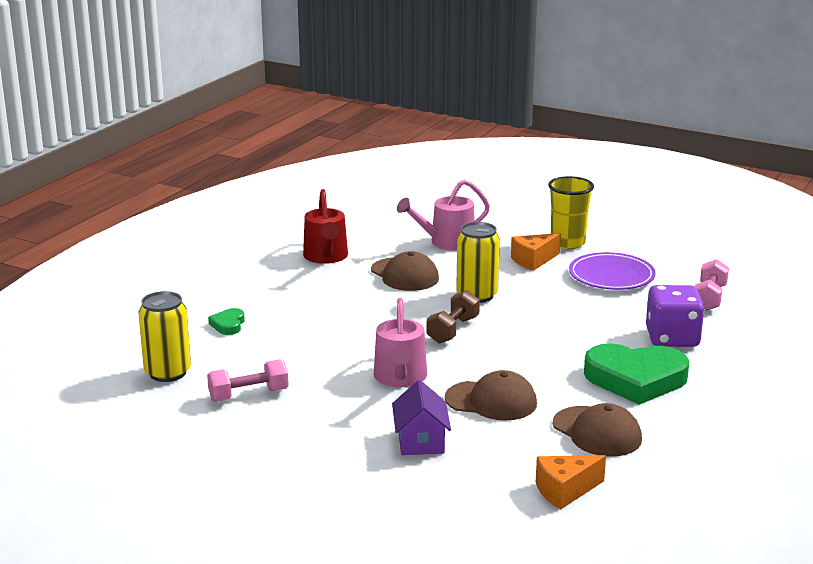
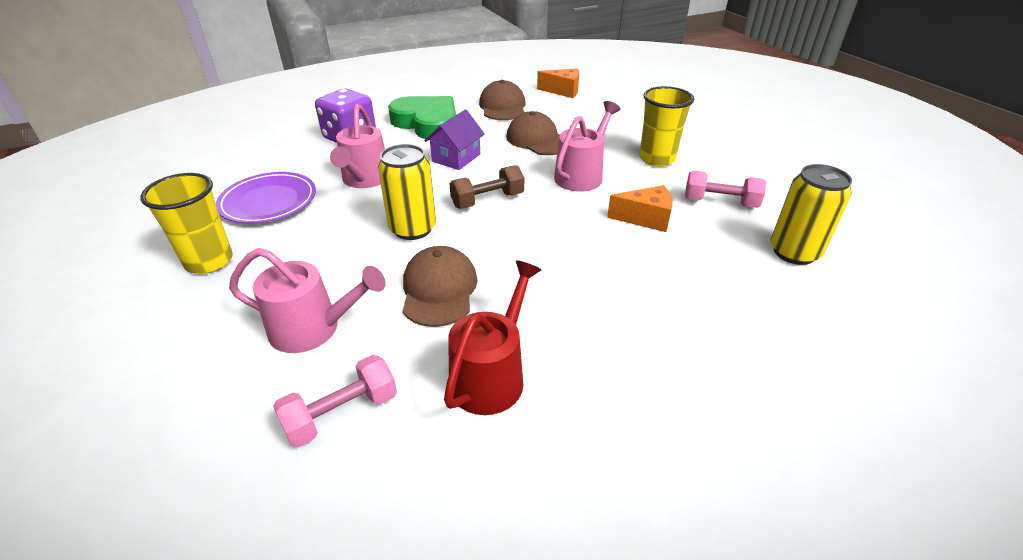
camera: 145 degrees left, 15 degrees up
(228, 325) = (704, 294): green heart -> none
(342, 422) = (656, 159): none -> yellow cup
(420, 441) = (614, 133): purple house -> purple house (456, 158)
(533, 260) = (287, 251): orange cheese -> orange cheese (645, 218)
(578, 311) = (364, 179): none -> pink watering can
(709, 298) = (256, 154): pink dumbbell -> pink dumbbell (342, 414)

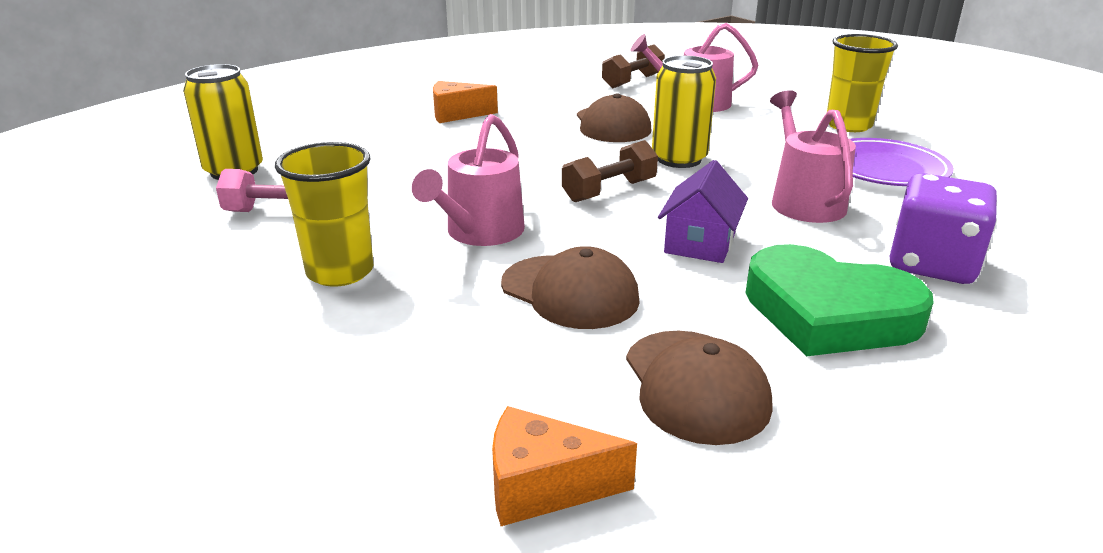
camera: 170 degrees right, 10 degrees down
(342, 414) = (632, 81): pink dumbbell -> brown dumbbell
(491, 375) = (544, 96): red watering can -> none
(645, 218) = (396, 188): orange cheese -> orange cheese (457, 114)

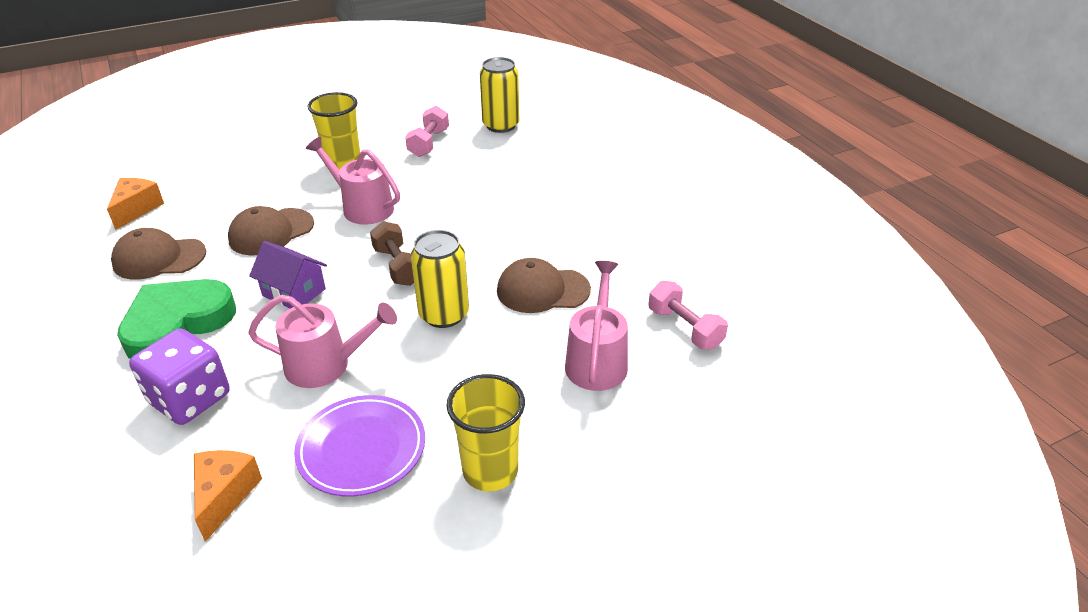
camera: 100 degrees right, 10 degrees up
(457, 114) = (593, 208): orange cheese -> orange cheese (224, 495)
(632, 81) = (685, 328): brown dumbbell -> pink dumbbell

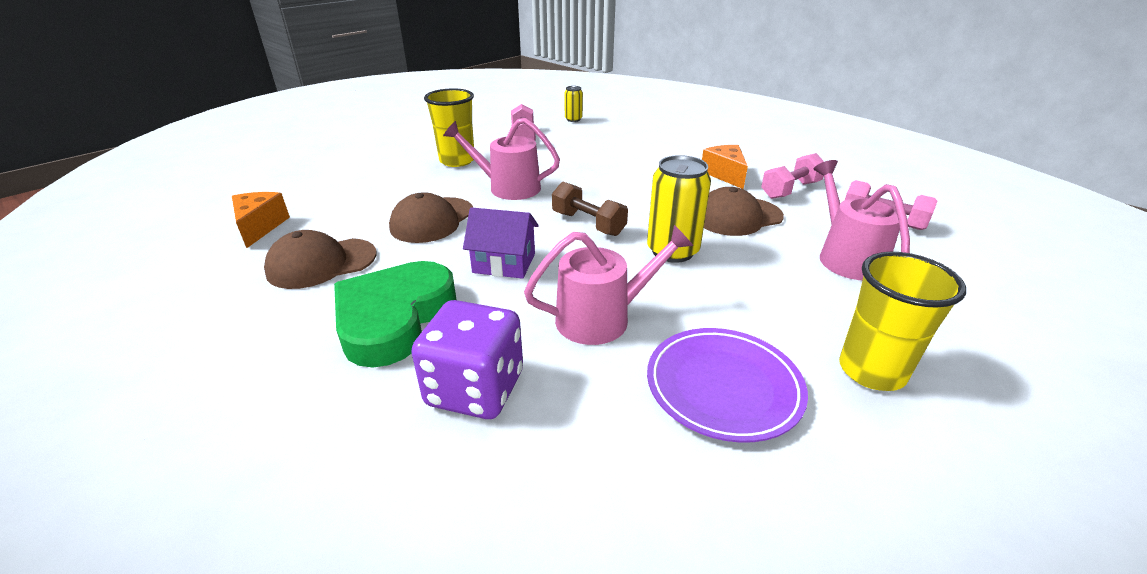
camera: 20 degrees left, 5 degrees down
(224, 495) = (618, 486): orange cheese -> orange cheese (725, 174)
(501, 125) = (573, 119): yellow can -> yellow can, size x0.54
(632, 269) = (790, 190): none -> pink dumbbell

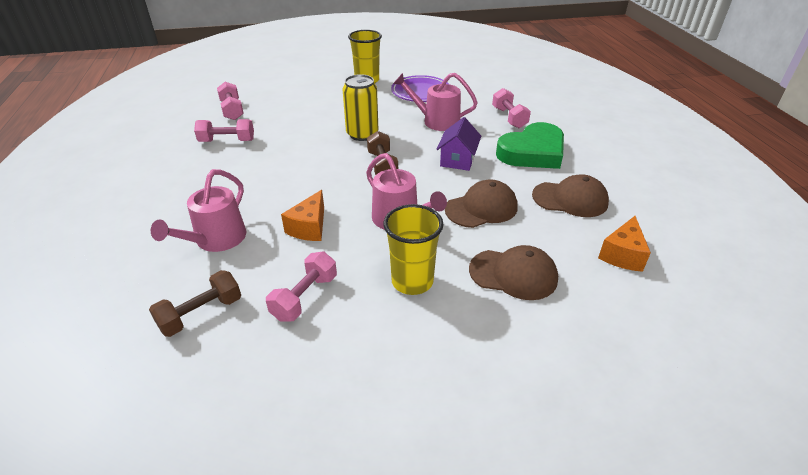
camera: 145 degrees left, 5 degrees up
(475, 389) = (509, 118): purple dice -> pink dumbbell
(504, 263) = (457, 160): purple house -> purple house turned 60 degrees clockwise
(573, 119) = (201, 314): yellow can -> brown dumbbell
(725, 174) = (234, 167): orange cheese -> orange cheese (309, 227)
(737, 217) = (294, 138): brown cap -> brown cap (513, 274)
(846, 257) = (292, 105): pink watering can -> pink watering can (216, 240)

